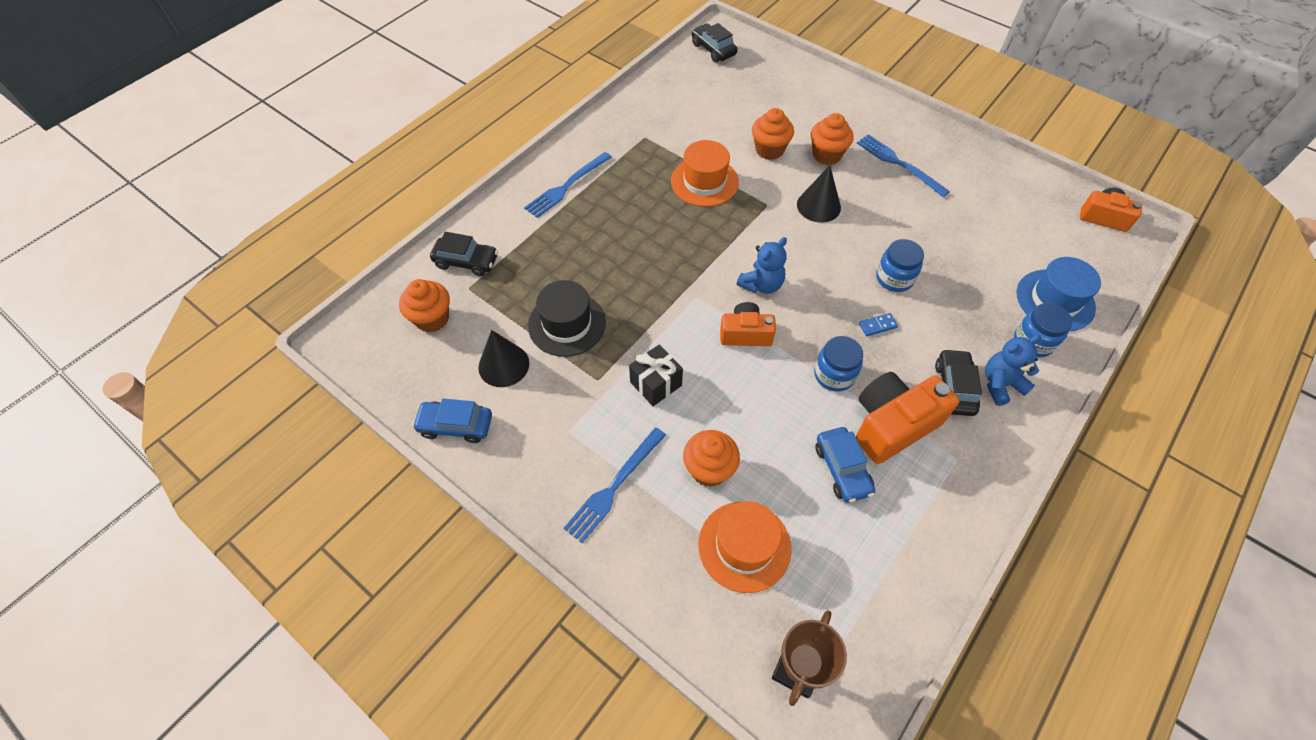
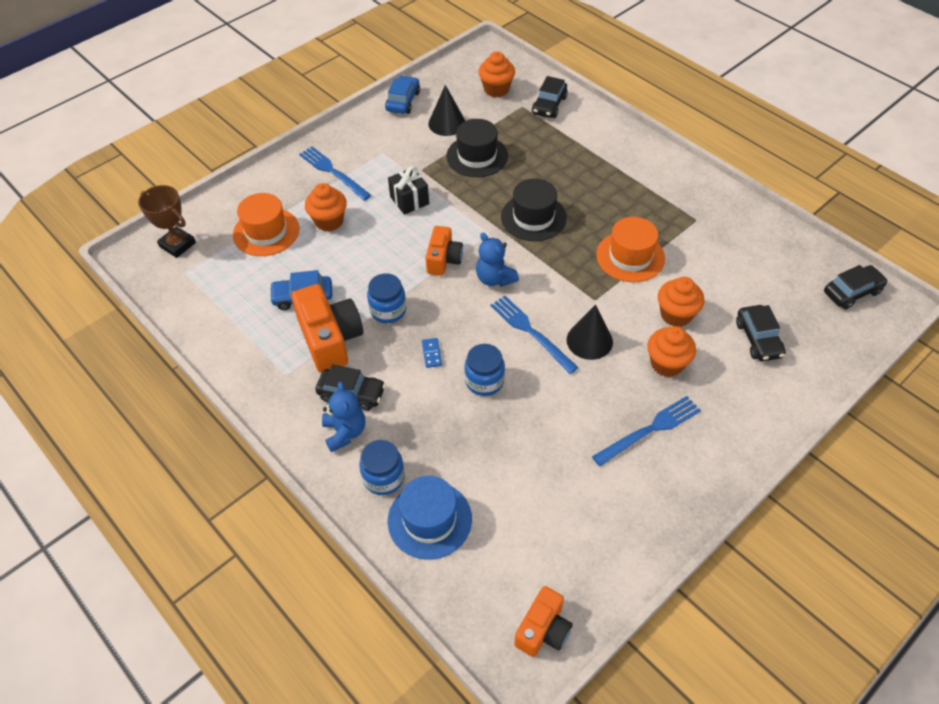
camera: 100 degrees right, 5 degrees down
(567, 186) = (630, 163): blue fork -> blue fork (531, 332)
(664, 260) = (533, 217): none -> black hat
(781, 102) = (758, 339): none -> black car

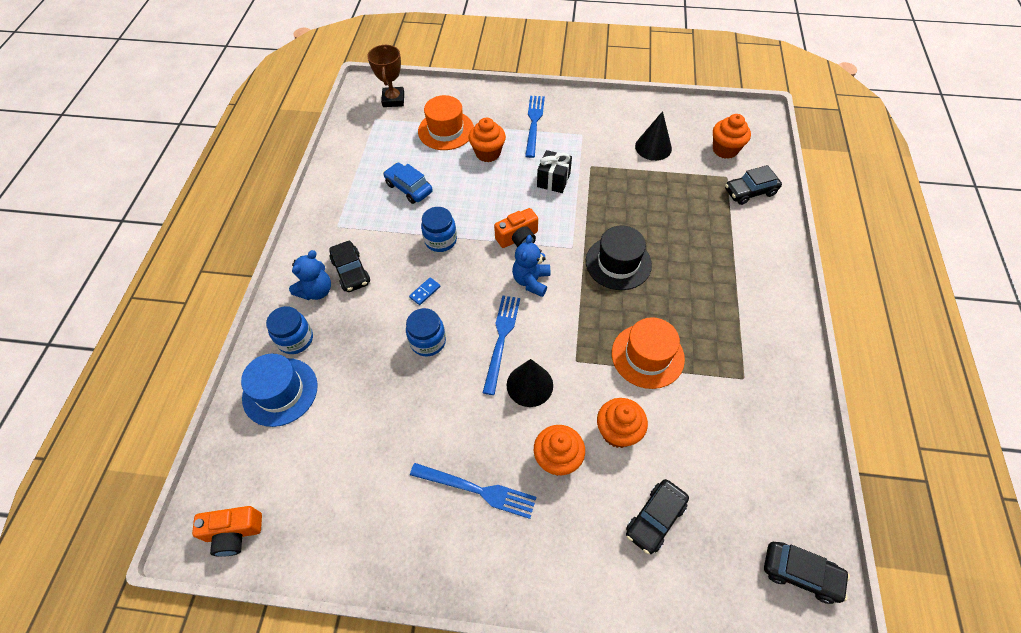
camera: 50 degrees right, 5 degrees up
(330, 339) = (387, 227): orange camera -> none
(403, 101) = (644, 109): blue car -> none
(477, 156) = (641, 187): black hat -> none

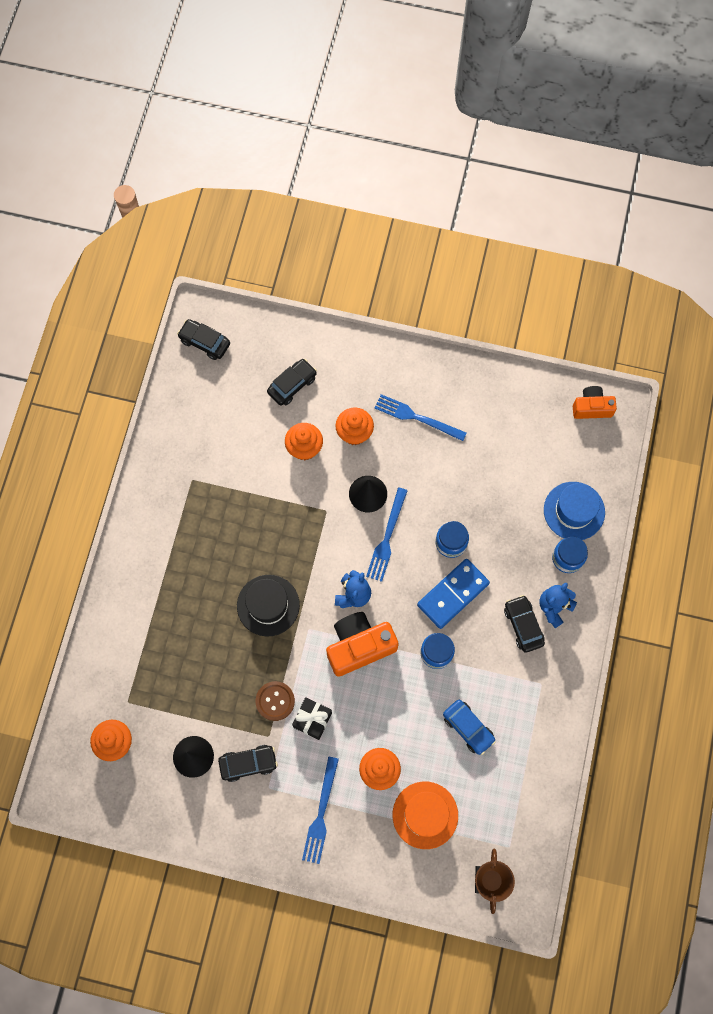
camera: 175 degrees left, 15 degrees up
(425, 292) = (453, 594): blue domino -> blue domino, size x2.48
(518, 238) = (359, 646): orange camera -> orange camera, size x1.62
(591, 190) = (275, 701): none -> brown button
(647, 356) = (265, 508): orange hat -> none
(750, 192) = (111, 678): black car -> black car (248, 763)

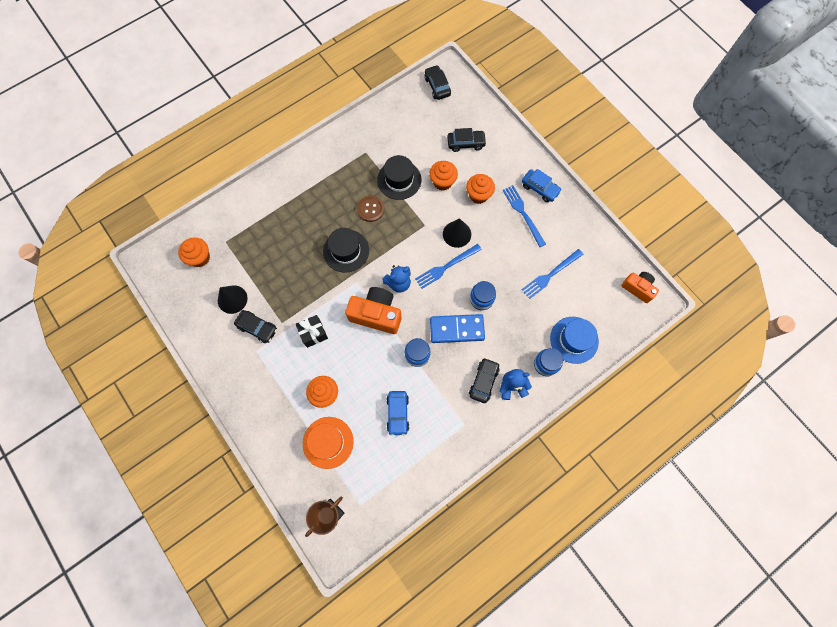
camera: 40 degrees right, 0 degrees up
(256, 482) = (399, 180): none -> black hat
(275, 701) = (302, 306): brown button -> brown button (370, 209)
(321, 813) = (271, 390): blue fork -> blue fork (550, 274)
(411, 376) = (540, 188): none -> blue car

